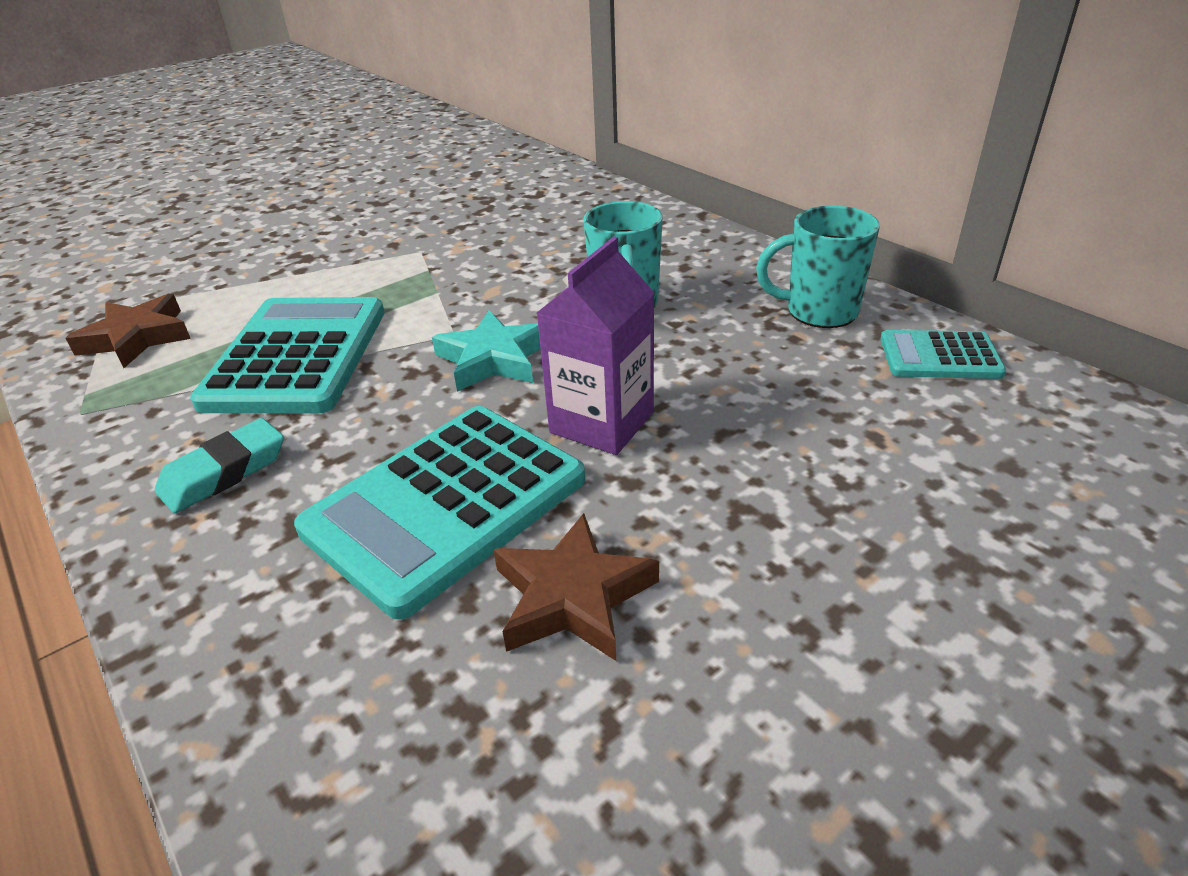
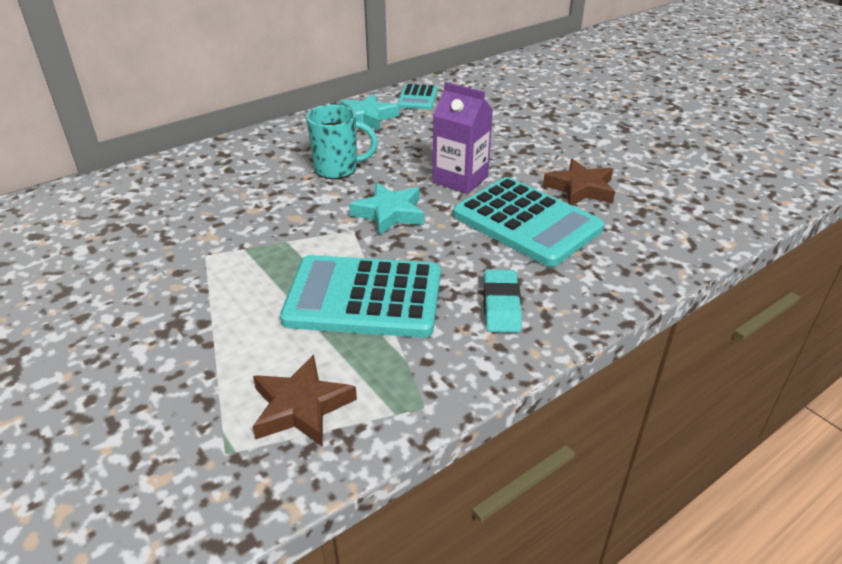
camera: 90 degrees left, 0 degrees up
(224, 472) = (501, 305): turquoise eraser -> turquoise eraser turned 45 degrees clockwise
(819, 312) = (367, 117): turquoise mug -> turquoise star

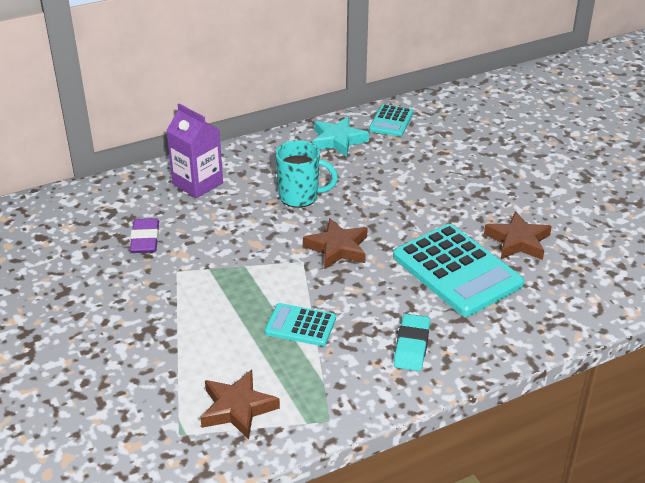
camera: 10 degrees right, 0 degrees up
(165, 226) = (145, 240): none -> purple eraser
(364, 297) = (300, 325): turquoise calculator -> turquoise calculator, size x0.52
(389, 213) = (337, 248): turquoise star -> brown star
(460, 179) = (409, 220): purple carton -> purple carton (197, 183)

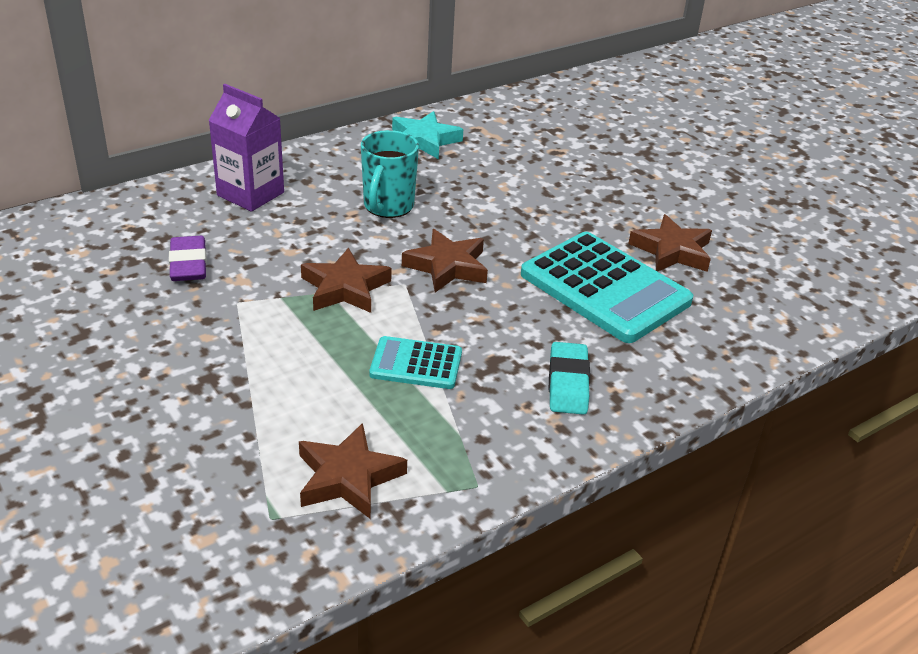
camera: 10 degrees left, 0 degrees up
(257, 263) = (345, 288): none -> brown star
(300, 197) = (388, 206): turquoise mug -> turquoise mug turned 105 degrees clockwise
(391, 121) = (486, 118): turquoise calculator -> none

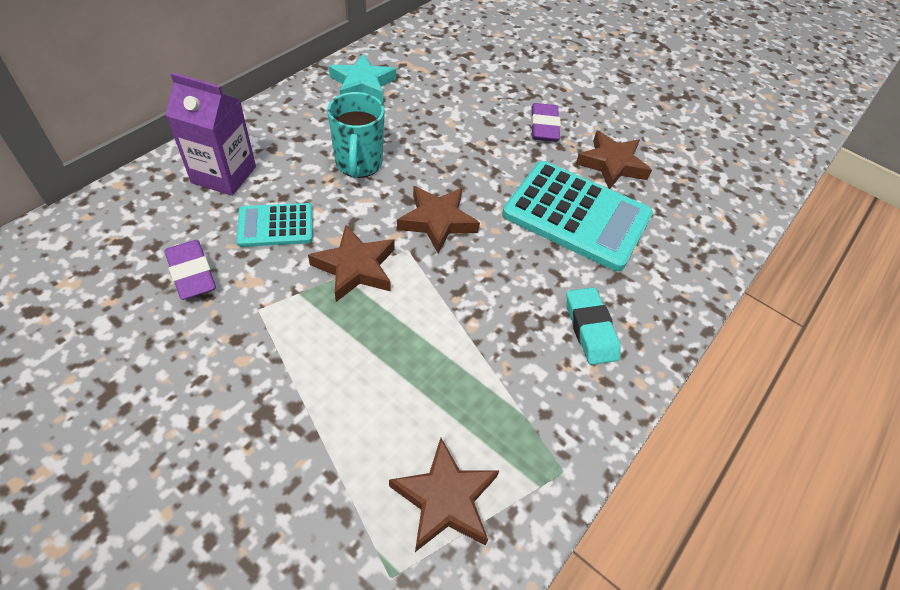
camera: 20 degrees left, 15 degrees up
(416, 364) = (454, 341): turquoise calculator -> turquoise calculator (275, 225)
(609, 206) = (544, 127): none -> purple eraser

